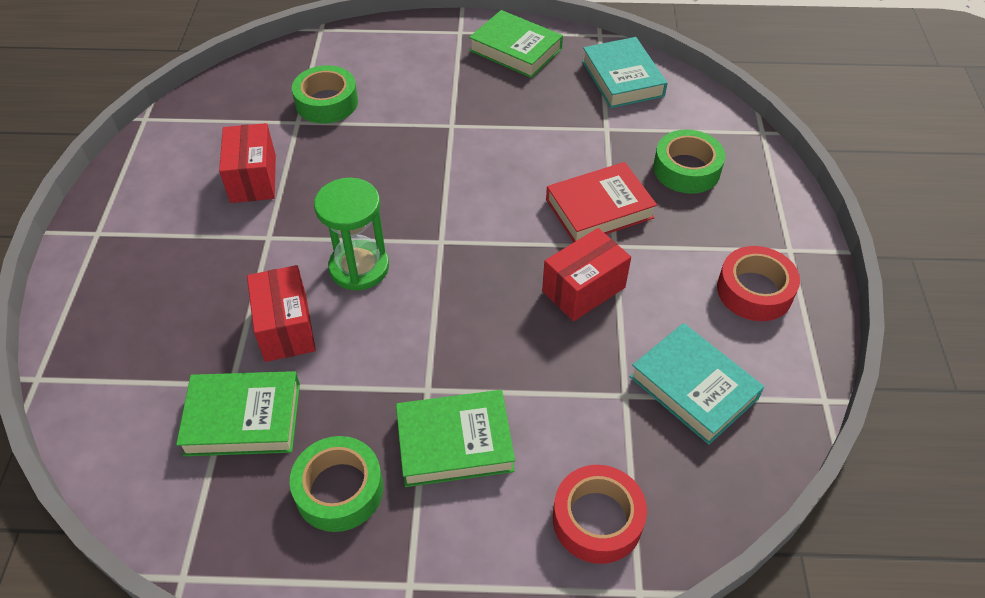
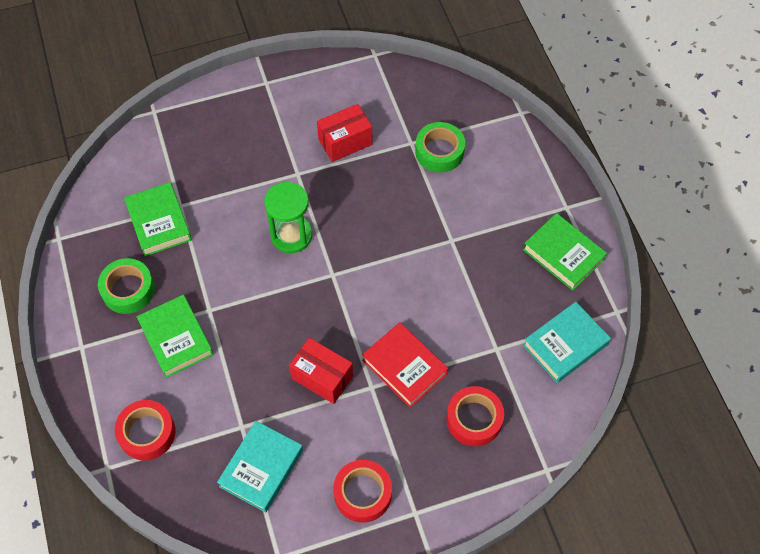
camera: 70 degrees right, 10 degrees up
(286, 328) = (229, 215): red box -> none
(515, 50) = (563, 255): green book -> green book turned 60 degrees counterclockwise
(686, 169) = (474, 419): green tape -> red tape

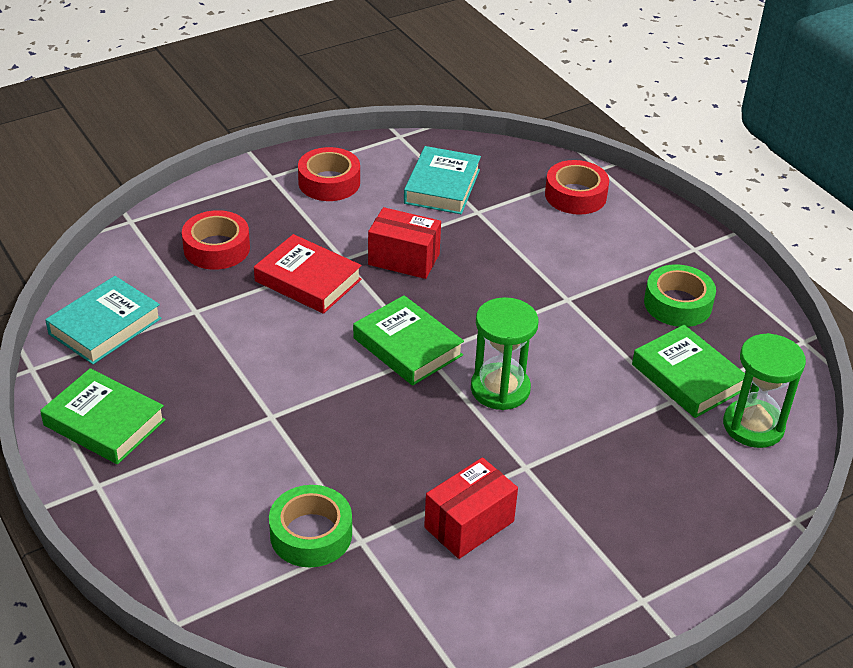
camera: 165 degrees right, 20 degrees down
(138, 177) = (753, 426): none -> green hourglass
(176, 338) = (591, 269): green book -> green book (407, 346)

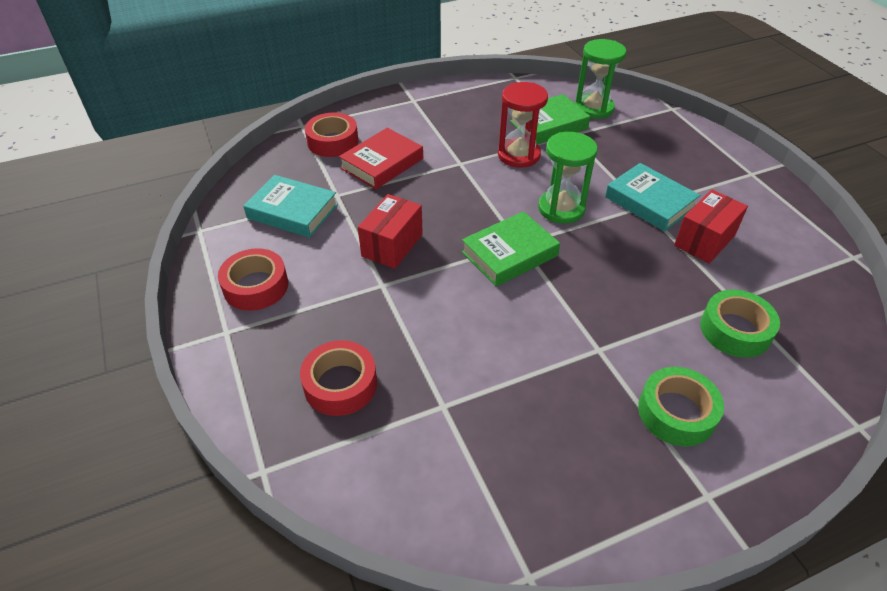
camera: 80 degrees left, 5 degrees up
(104, 422) = (617, 492): green book -> none
(105, 326) = (459, 495): turquoise book -> turquoise book (649, 202)
(308, 280) = (409, 312): red book -> red book (382, 163)
(469, 524) = (704, 240): red box -> red box turned 75 degrees clockwise
(602, 349) = (518, 155): none -> red hourglass
(677, 304) = (473, 116): green tape -> green tape (676, 412)

